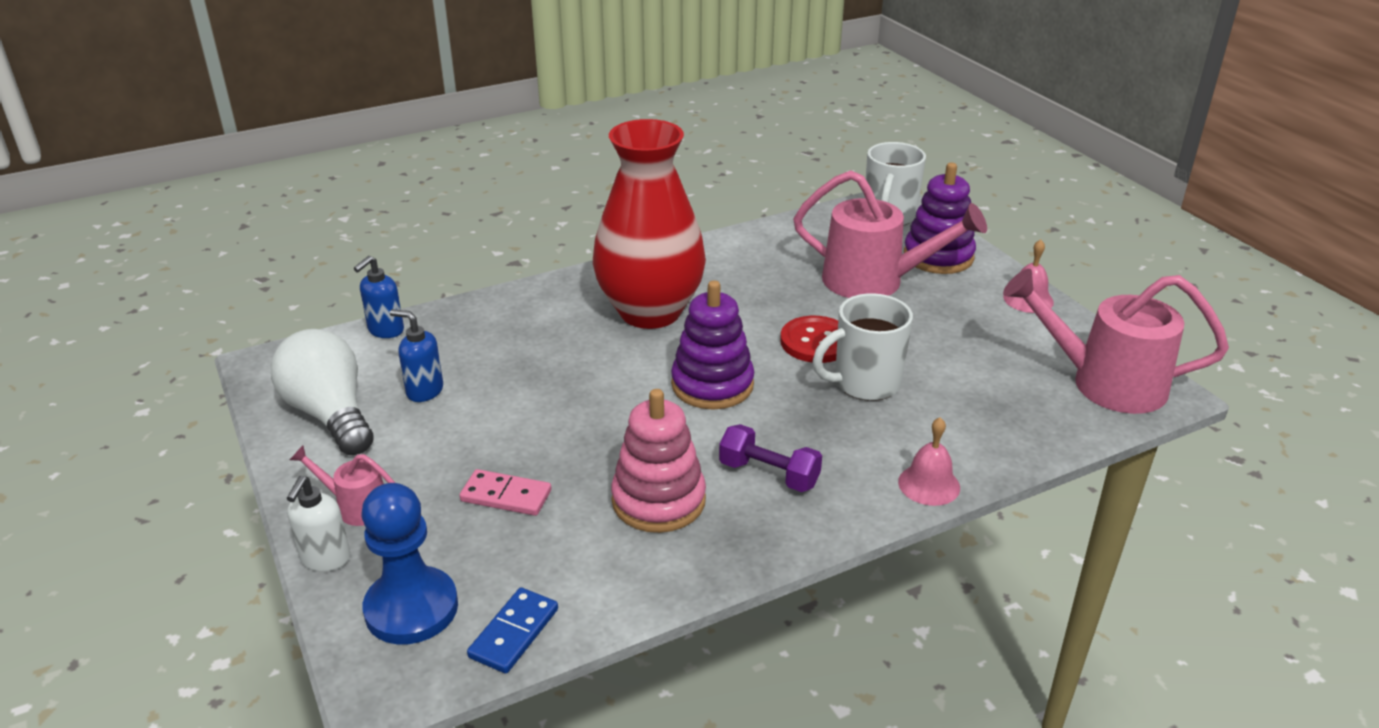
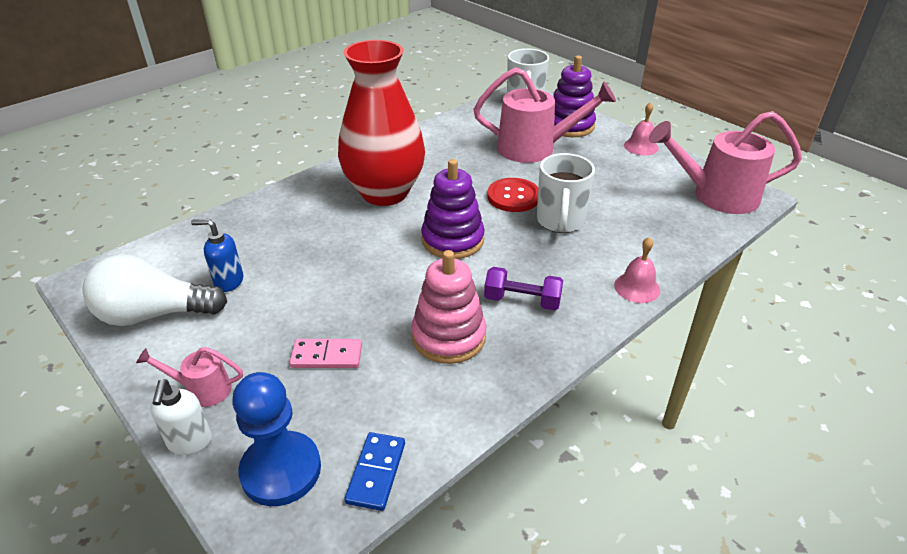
camera: 15 degrees left, 5 degrees up
(330, 414) = (154, 314): white light bulb -> white light bulb turned 45 degrees counterclockwise
(385, 330) = (179, 238): blue soap dispenser -> none
(864, 384) = (560, 221): white mug -> white mug turned 45 degrees counterclockwise

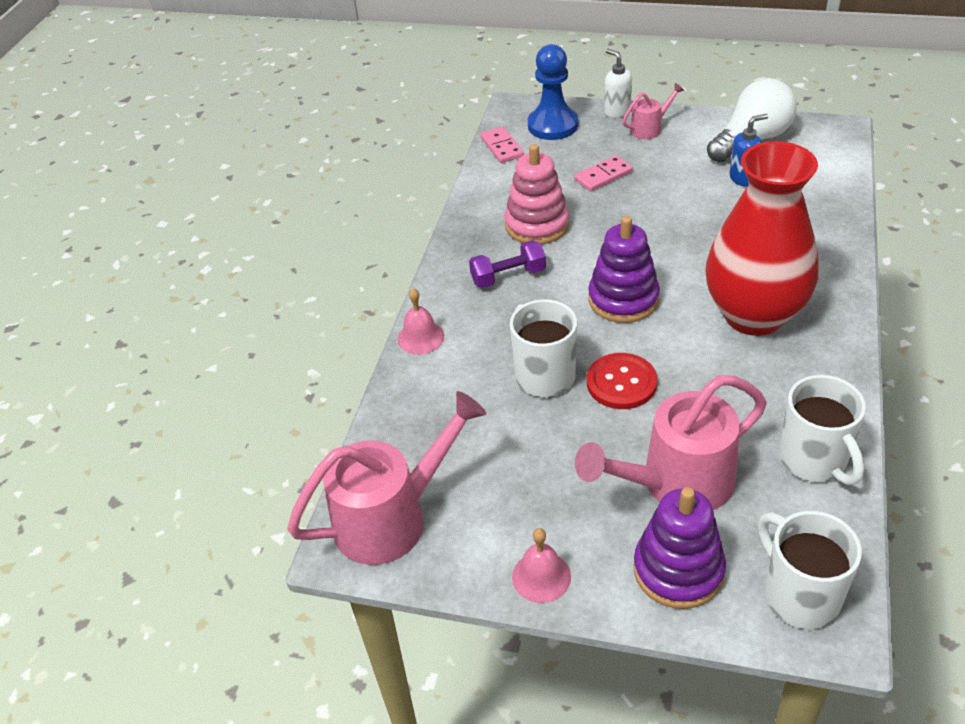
camera: 150 degrees right, 5 degrees up
(376, 472) = (502, 147): blue domino -> pink domino
(455, 130) = (814, 460): none -> white mug

